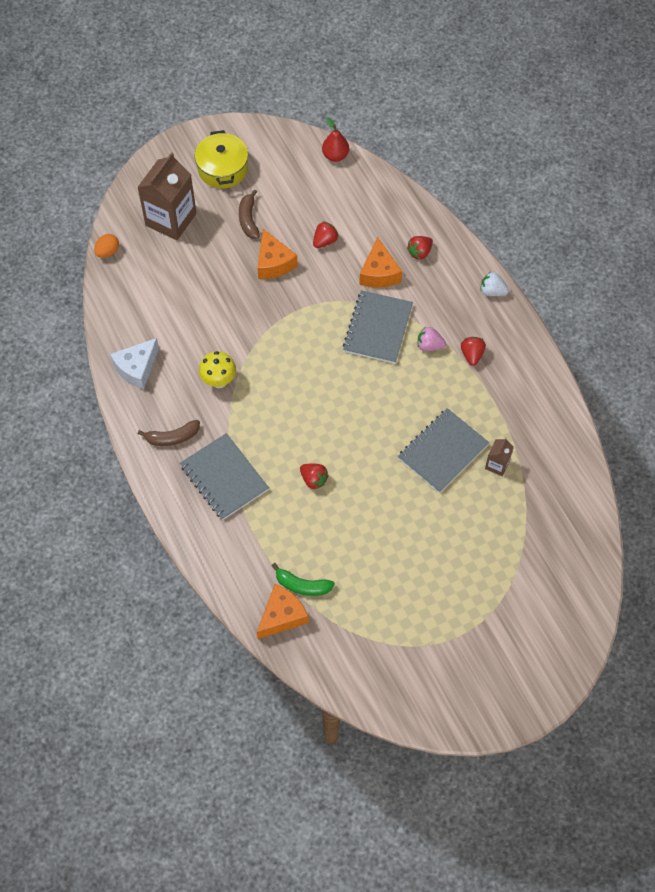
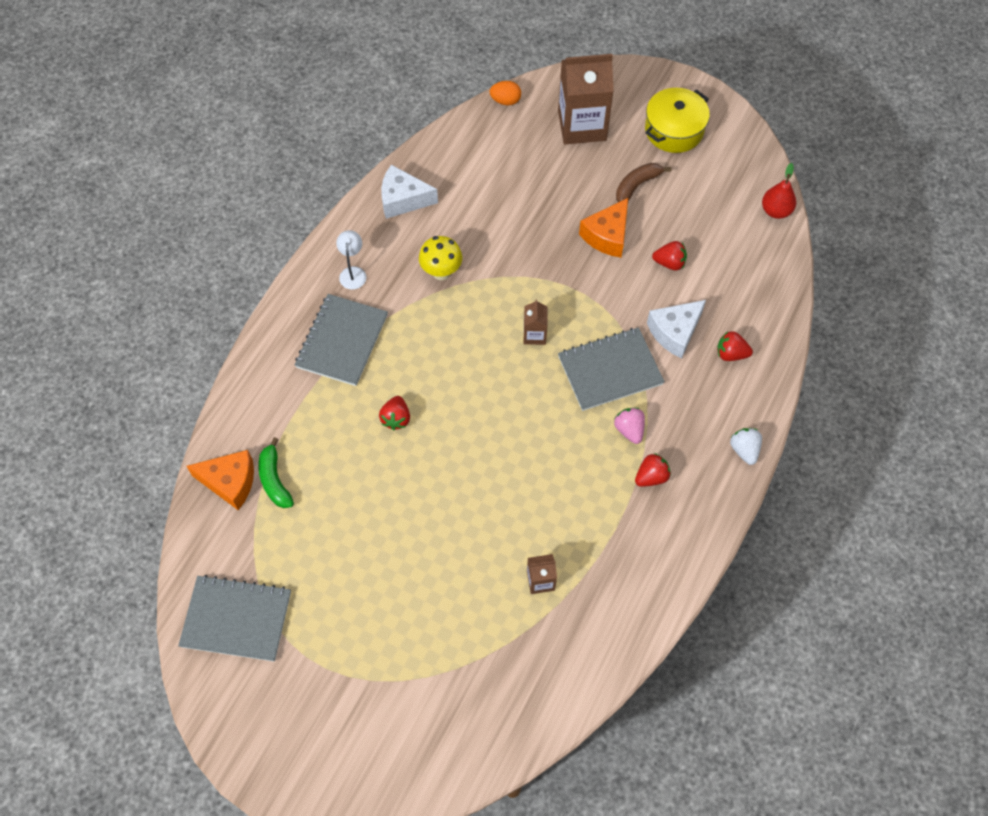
camera: 55 degrees right, 0 degrees up
(172, 437) = (353, 272): brown banana -> white lamp
(315, 355) = (534, 335): none -> brown carton
(379, 273) = (675, 332): orange cheese -> white cheese
(442, 451) = (516, 518): grey notebook -> grey notebook (236, 619)

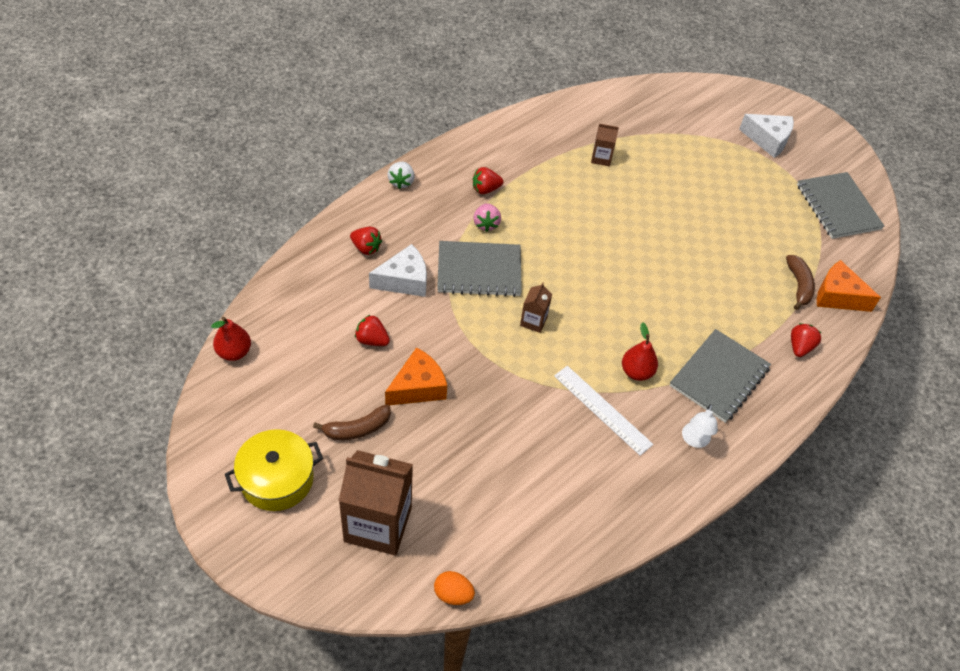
camera: 165 degrees left, 10 degrees down
(236, 619) = (838, 207): grey notebook -> grey notebook turned 45 degrees clockwise
(274, 480) = (798, 285): green banana -> brown banana
(396, 418) = (683, 296): red strawberry -> red strawberry (800, 347)
(403, 200) = (620, 504): white cheese -> white cheese (768, 140)
(421, 318) = (636, 372): none -> red pear
(441, 272) = (602, 409): yellow mushroom -> white ruler

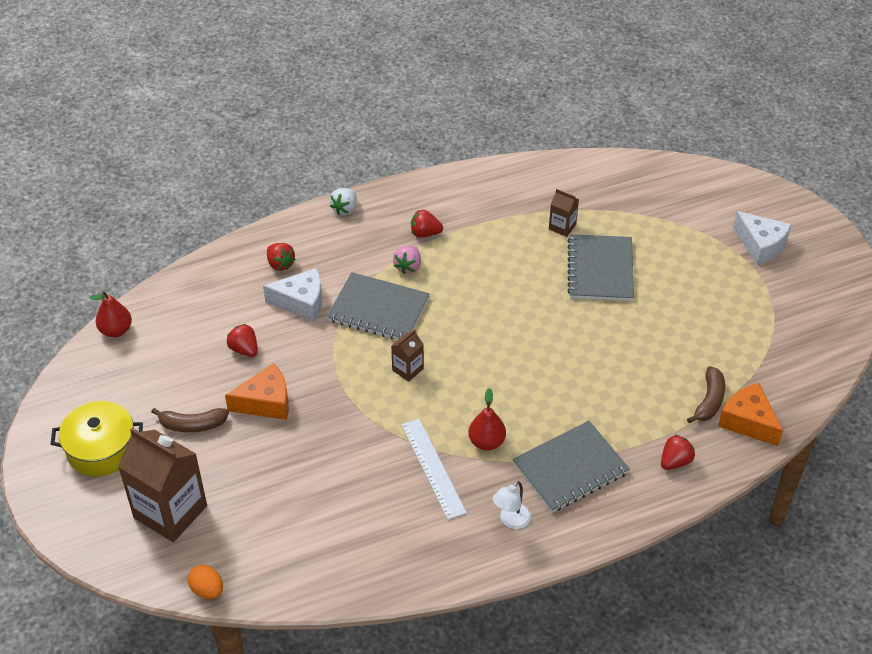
camera: 25 degrees right, 5 degrees down
(838, 207) = (802, 331): grey notebook -> grey notebook (600, 270)

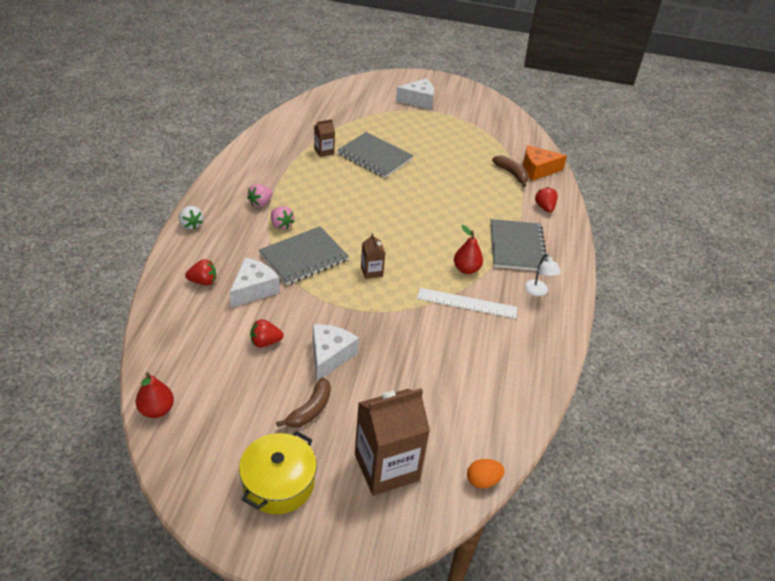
camera: 60 degrees left, 5 degrees down
(266, 402) = (329, 356): orange cheese -> white cheese
(425, 233) = (260, 203): red strawberry -> pink strawberry

